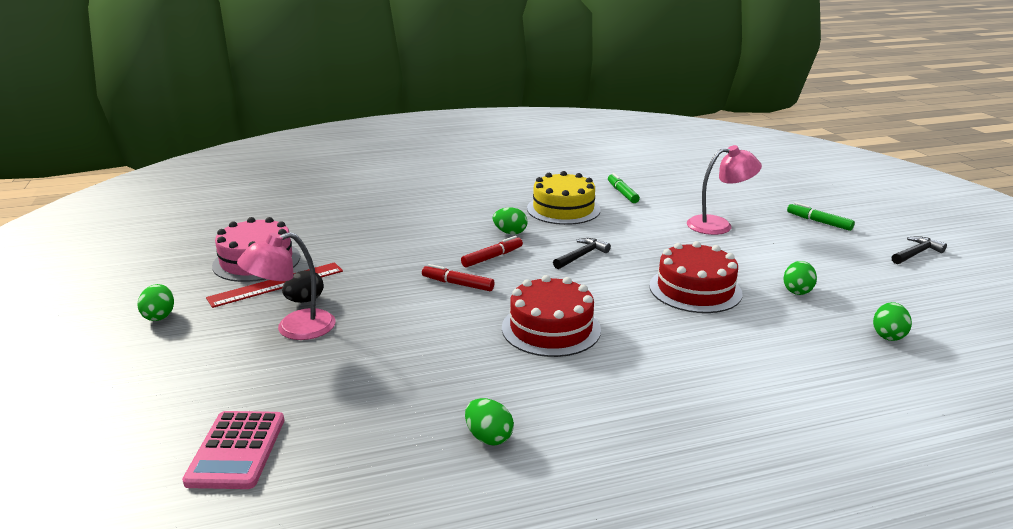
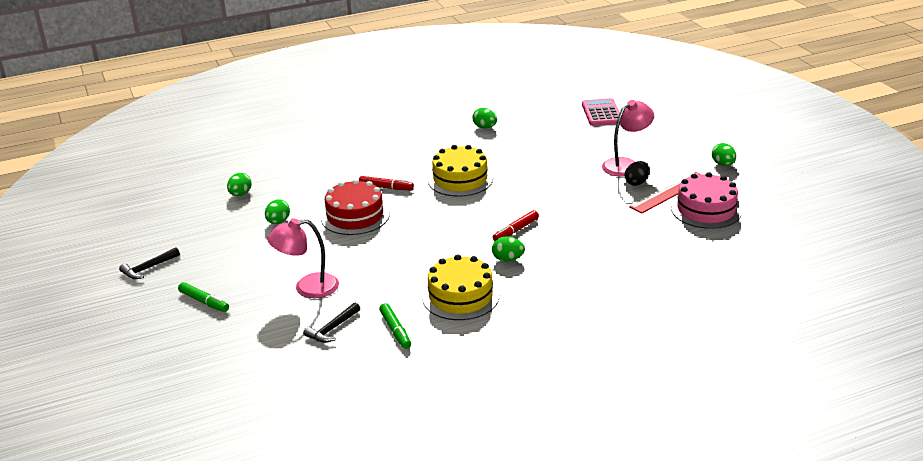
camera: 175 degrees right, 5 degrees up
(458, 284) = (534, 204): red marker -> red marker (386, 187)
(551, 328) = (460, 179): red cake -> yellow cake
(581, 256) = (441, 239): black hammer -> black hammer (332, 329)

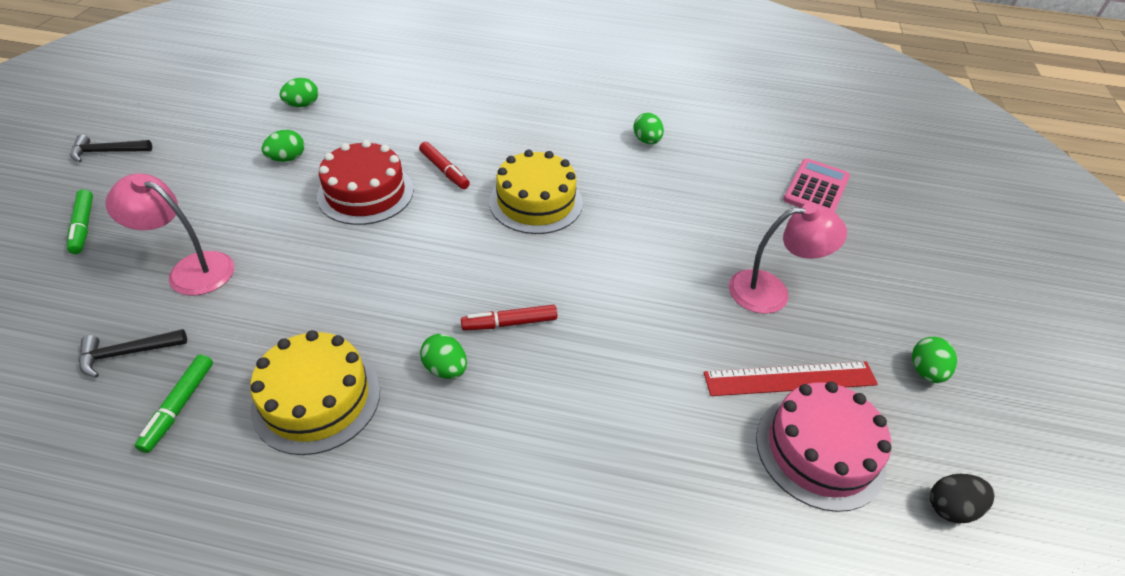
camera: 30 degrees right, 15 degrees up
(636, 183) = (757, 332): black egg -> black egg (950, 507)

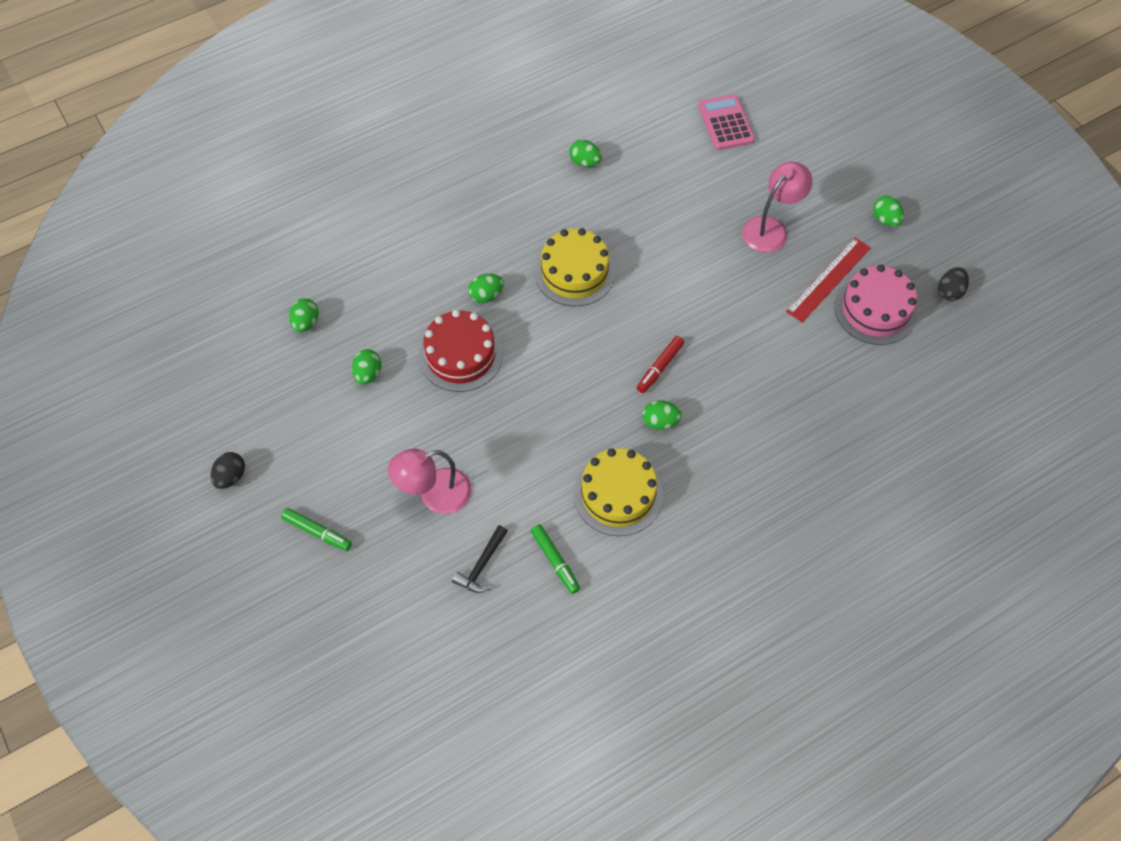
camera: 40 degrees left, 15 degrees up
(107, 152) = (231, 476): black hammer -> black egg
(444, 170) = (486, 295): red marker -> green egg

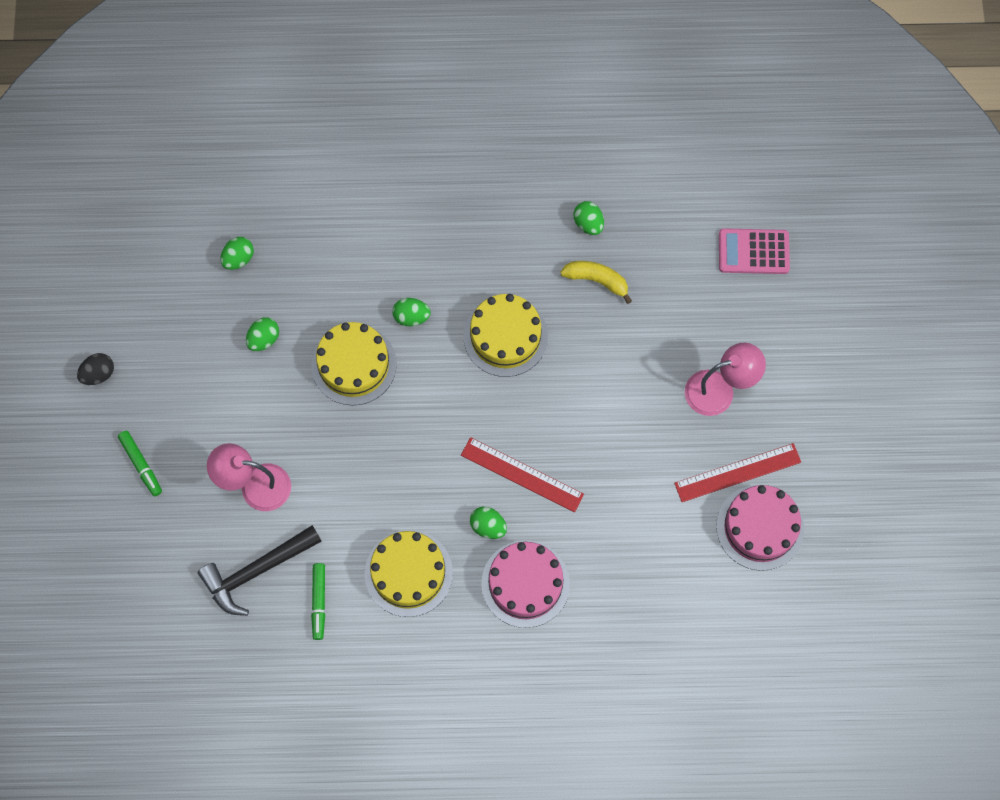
camera: 30 degrees right, 10 degrees up
(461, 355) = (354, 364): red cake -> yellow cake
(482, 565) = (257, 571): black hammer -> black hammer, size x1.73
(620, 198) = (597, 280): none -> yellow banana
(660, 367) = (522, 474): red marker -> red ruler
(722, 450) = (525, 584): none -> pink cake
(725, 123) = (753, 252): pink calculator -> pink calculator turned 105 degrees counterclockwise
(885, 219) = (837, 440): green egg -> none
(949, 291) = (845, 548): black egg -> none

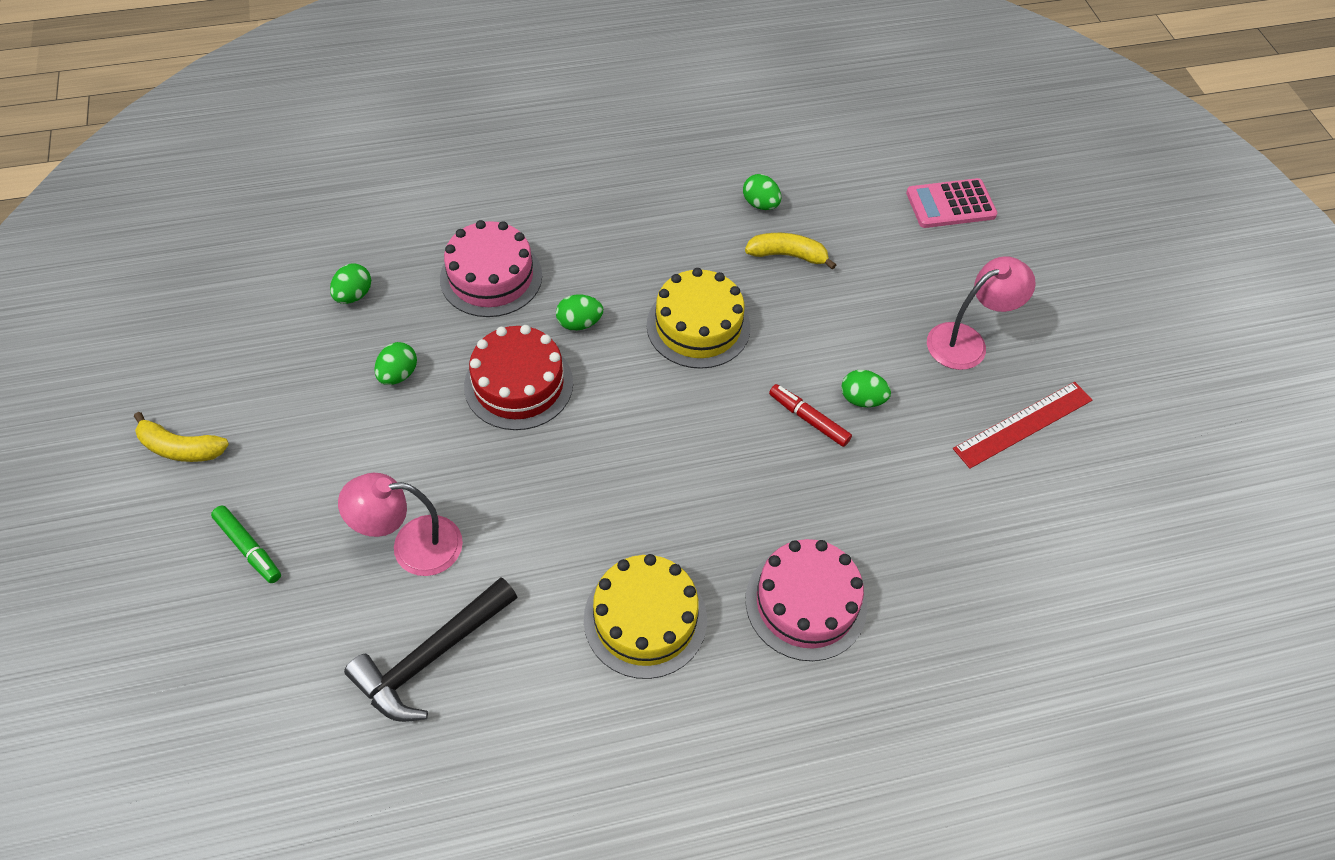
camera: 15 degrees left, 15 degrees down
(98, 374) = (181, 448): black egg -> yellow banana
(319, 602) = (528, 681): green marker -> none
(354, 364) = (518, 384): yellow cake -> red cake
(488, 526) = (736, 540): green egg -> green egg (862, 399)
(522, 474) = (762, 471): red ruler -> none
(570, 437) = (809, 419): none -> red marker
(760, 527) = (1075, 480): pink cake -> pink cake (491, 277)

